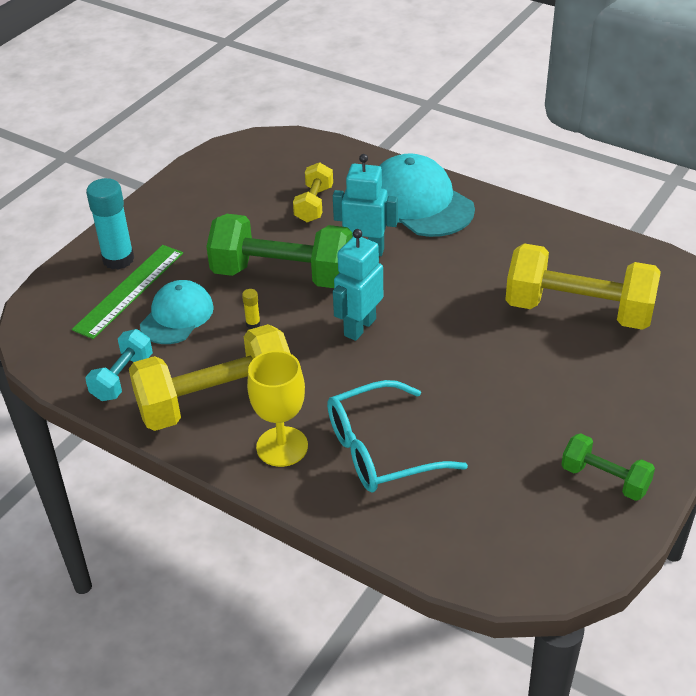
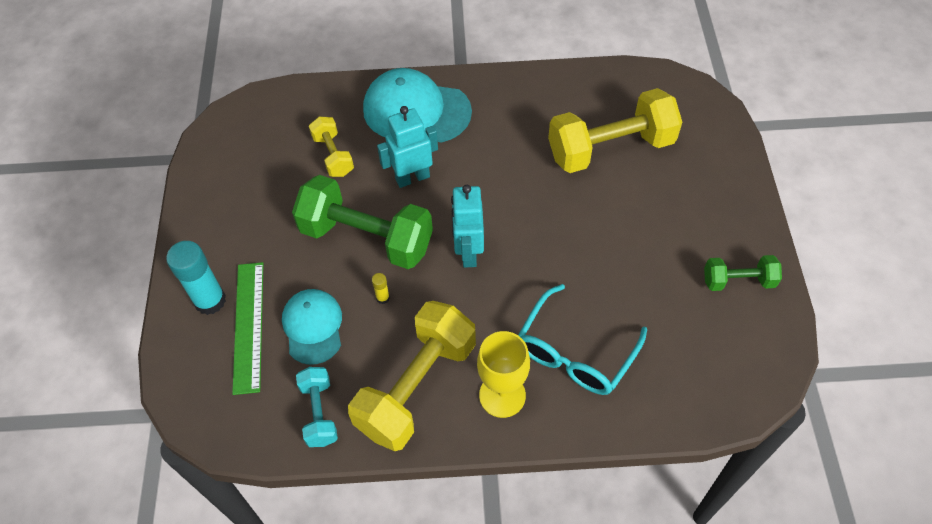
camera: 35 degrees left, 15 degrees up
(282, 275) = (366, 238): green dumbbell -> green dumbbell turned 45 degrees clockwise

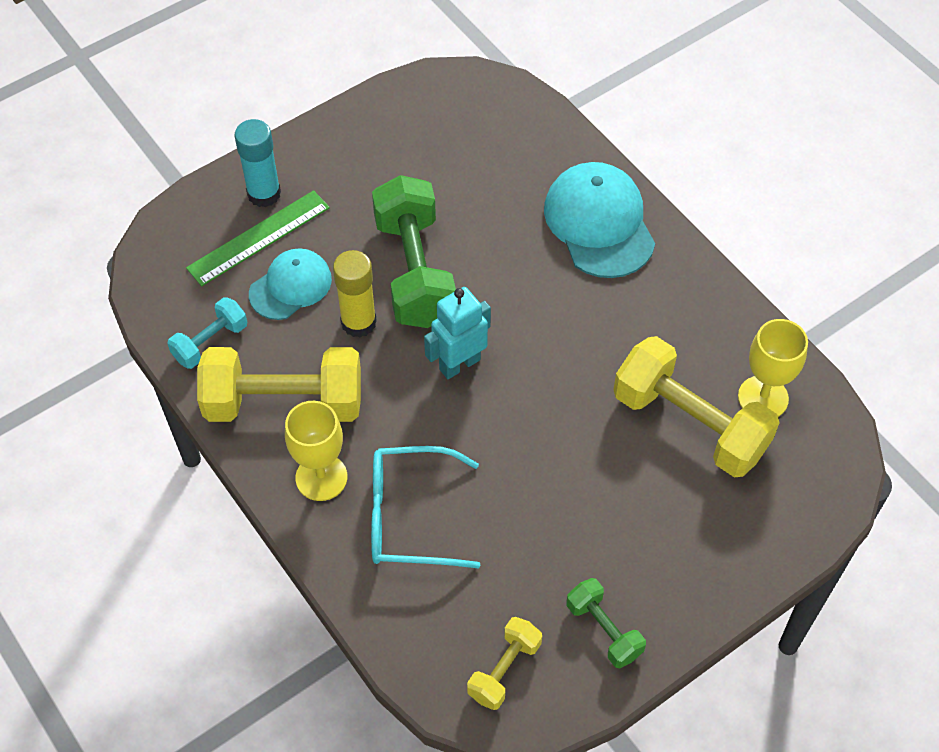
camera: 55 degrees right, 0 degrees up
(333, 155) = (489, 188): yellow dumbbell -> yellow dumbbell (504, 670)
(383, 298) = (358, 322): yellow glue stick -> yellow glue stick, size x2.31
(412, 178) = (513, 267): turquoise robot -> none
(617, 101) = (763, 398): none -> yellow goblet

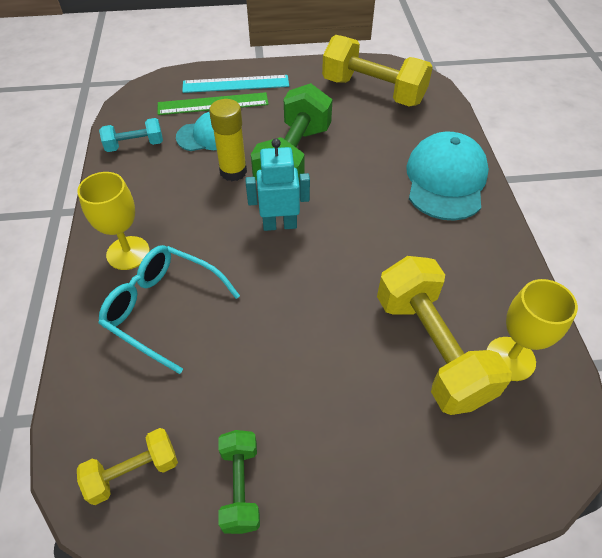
camera: 30 degrees right, 5 degrees down
(264, 194) = (236, 84): turquoise glue stick -> turquoise ruler
(284, 403) = (146, 197): yellow dumbbell -> yellow dumbbell (373, 91)

